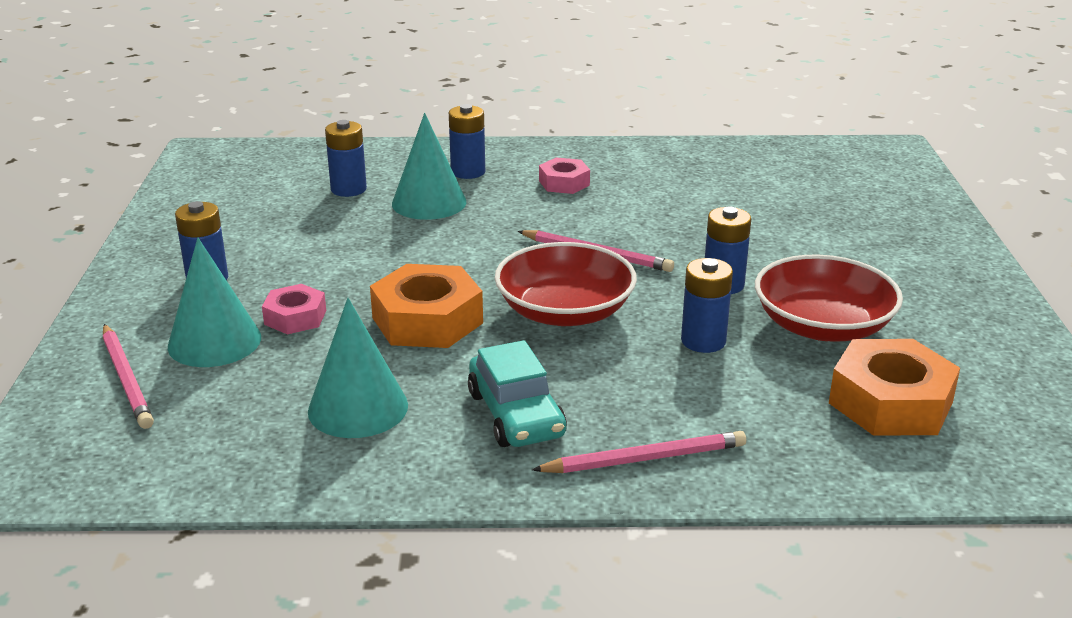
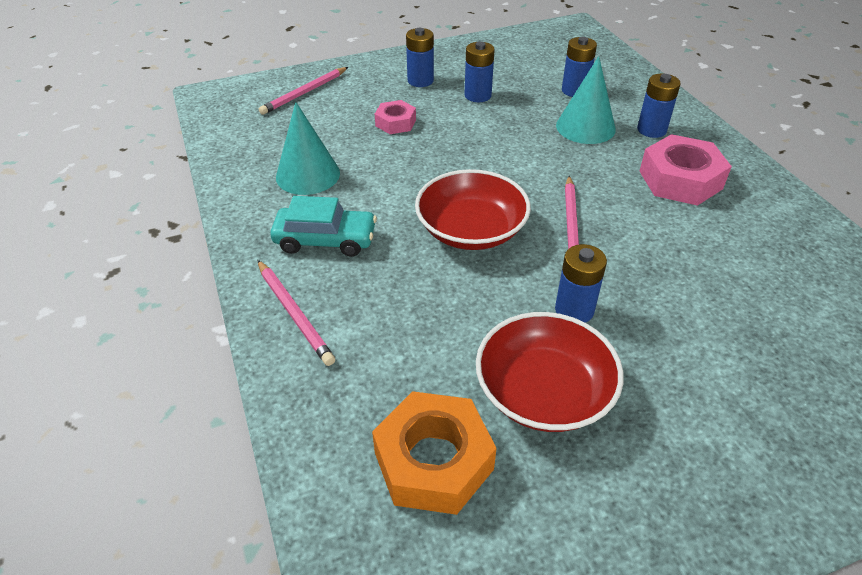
camera: 70 degrees right, 15 degrees up
(214, 341) = (354, 105): turquoise cone -> none
(427, 320) = (421, 172): orange nut -> none
(516, 414) = (325, 240): turquoise car -> turquoise car turned 135 degrees counterclockwise
(564, 183) = (680, 180): pink nut -> pink nut, size x1.75
(703, 341) = (471, 315): blue battery -> blue battery (478, 95)

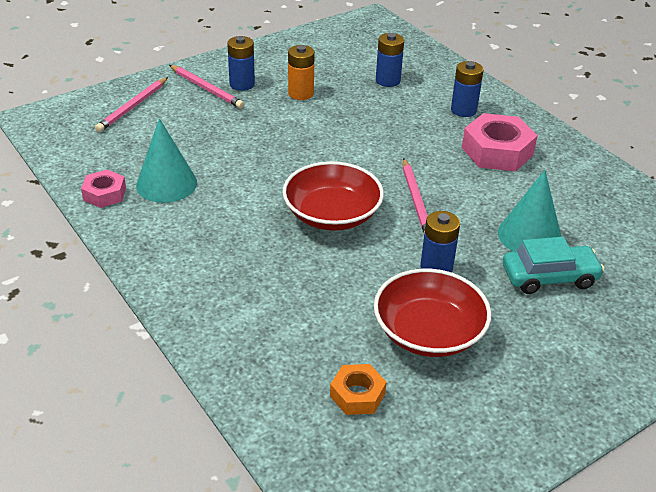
camera: 15 degrees left, 5 degrees down
(294, 313) = (201, 303): pink pencil -> pink pencil (206, 89)
(325, 240) = (205, 239): turquoise car -> turquoise car (549, 277)
(395, 123) = (232, 127): pink nut -> pink nut (104, 194)
(433, 461) = (357, 395): orange nut -> orange nut, size x0.57
(478, 95) = (301, 93): blue battery -> orange battery
(585, 127) = (406, 113): turquoise cone -> turquoise cone (529, 236)

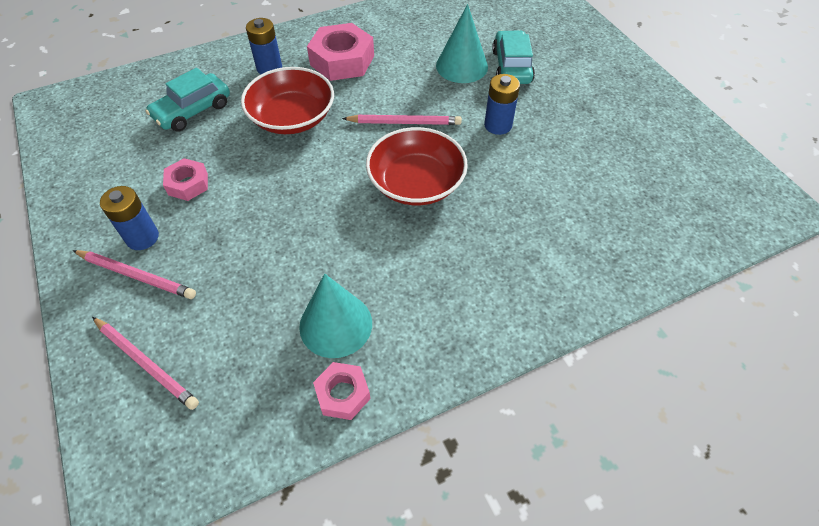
camera: 80 degrees left, 15 degrees up
(206, 89) = (136, 276): pink pencil -> pink pencil turned 60 degrees clockwise
(301, 93) = (188, 184): orange battery -> pink nut
(357, 395) = (647, 194): orange nut -> none
(388, 80) = (192, 111): blue battery -> turquoise car
(428, 332) = (574, 142): red bowl -> red bowl (292, 117)

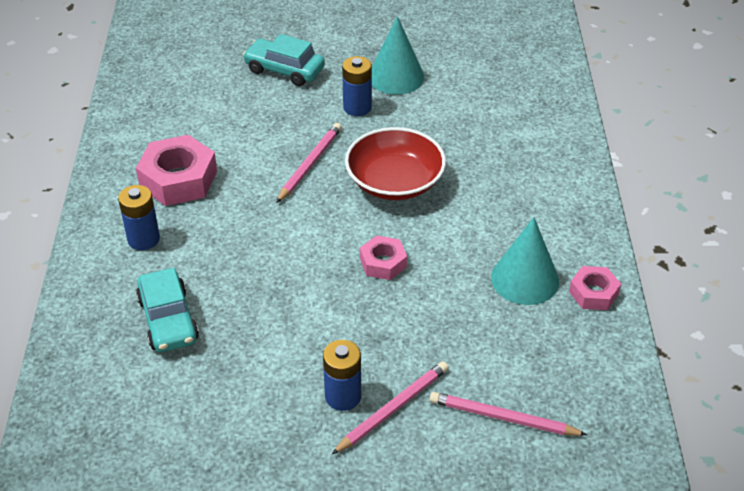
camera: 65 degrees left, 10 degrees down
(145, 363) = (503, 417): pink pencil -> pink pencil turned 135 degrees counterclockwise
(188, 184) = (287, 345): pink nut -> pink nut (383, 263)
(292, 117) = (242, 241): red bowl -> none
(462, 66) = (258, 100): turquoise cone -> turquoise cone (396, 77)

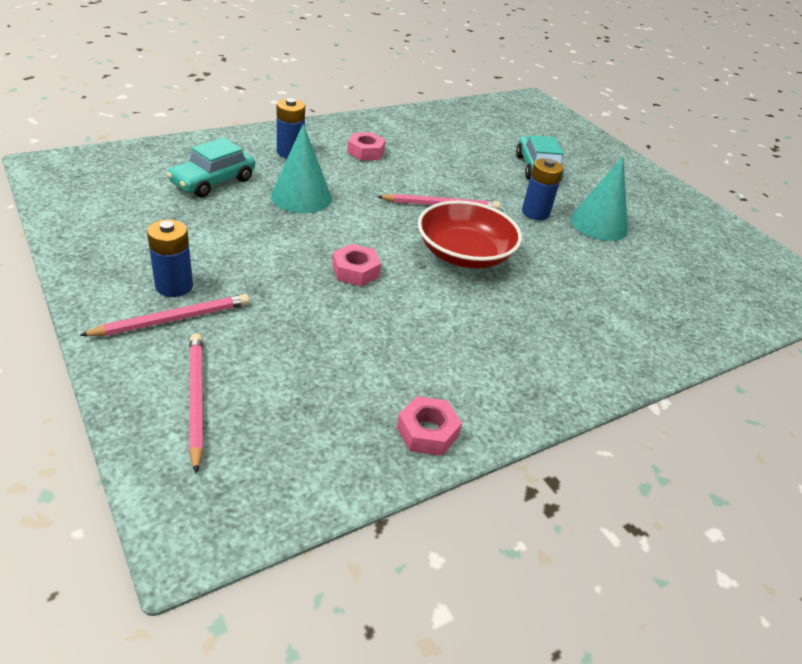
camera: 55 degrees right, 5 degrees down
(178, 179) = (366, 152): pink nut -> pink nut, size x0.57
(393, 409) = (172, 319): pink pencil -> pink pencil turned 45 degrees counterclockwise
(525, 279) = (406, 370): turquoise cone -> turquoise cone (301, 197)

